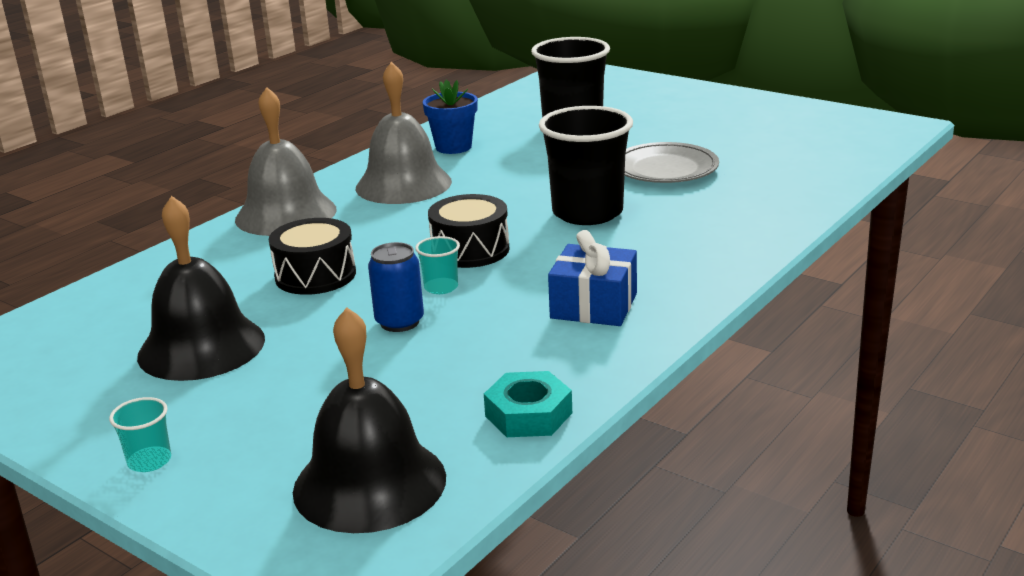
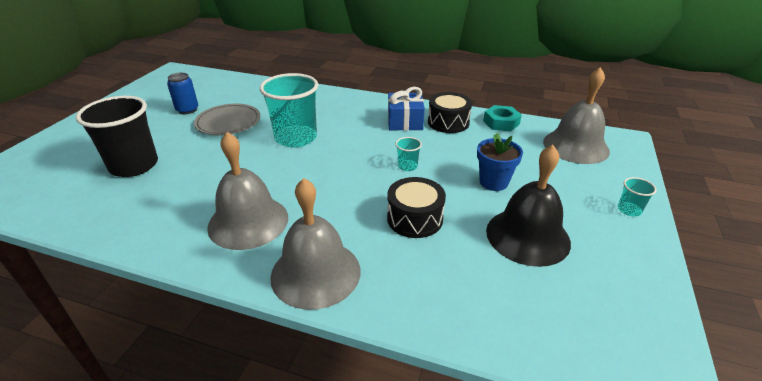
camera: 110 degrees left, 10 degrees up
(369, 483) = (575, 146): black bell -> grey bell
(399, 322) = (452, 170): blue can -> blue can (187, 110)
(453, 147) = (163, 215): blue flower pot -> blue flower pot (493, 182)
(470, 250) = (356, 167): black drum -> black drum (448, 122)
(587, 213) = (296, 138): black cup -> turquoise cup

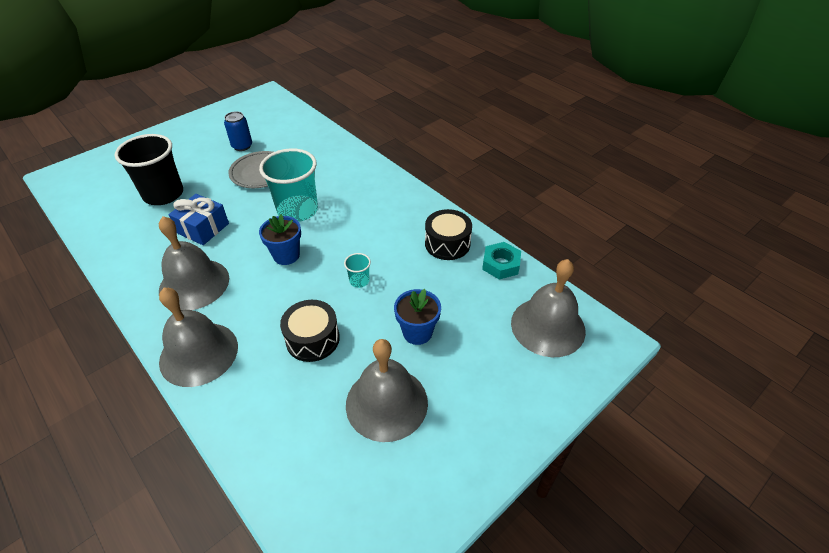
camera: 30 degrees right, 10 degrees up
(321, 170) = (286, 255): none -> blue flower pot
(405, 122) = (407, 227): blue gift -> blue gift (203, 228)
(527, 236) = (386, 403): black bell -> grey bell
(629, 210) = (514, 425): turquoise cup -> none

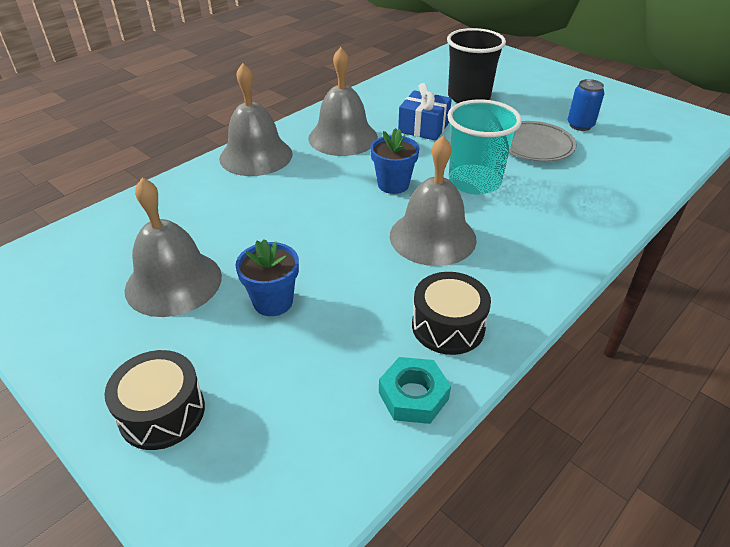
camera: 85 degrees right, 5 degrees down
(312, 339) = (268, 219): black drum -> black drum (162, 412)
(359, 281) = (358, 244): turquoise cup -> none
(548, 326) = (277, 458): grey bell -> grey bell (432, 237)

